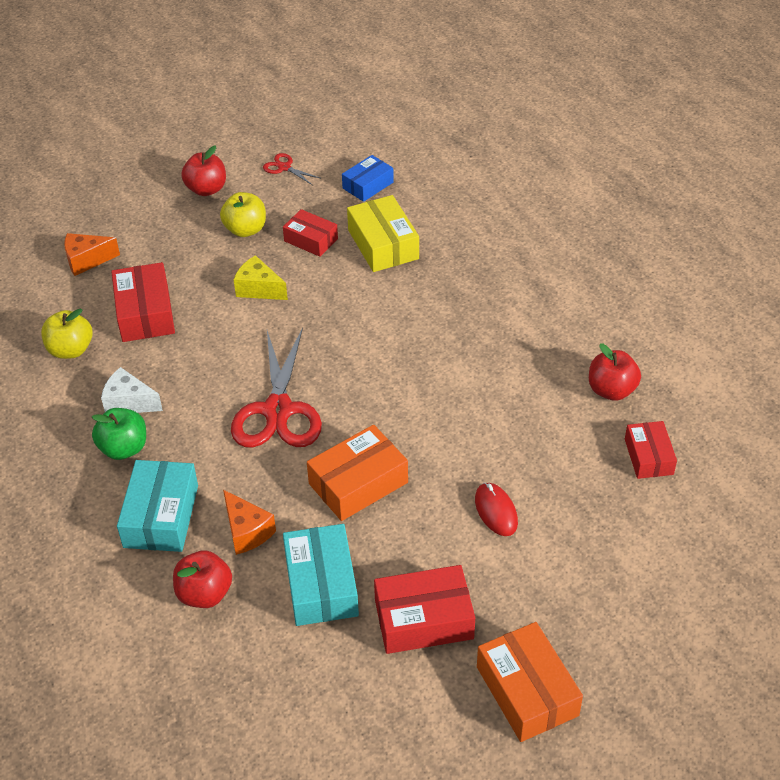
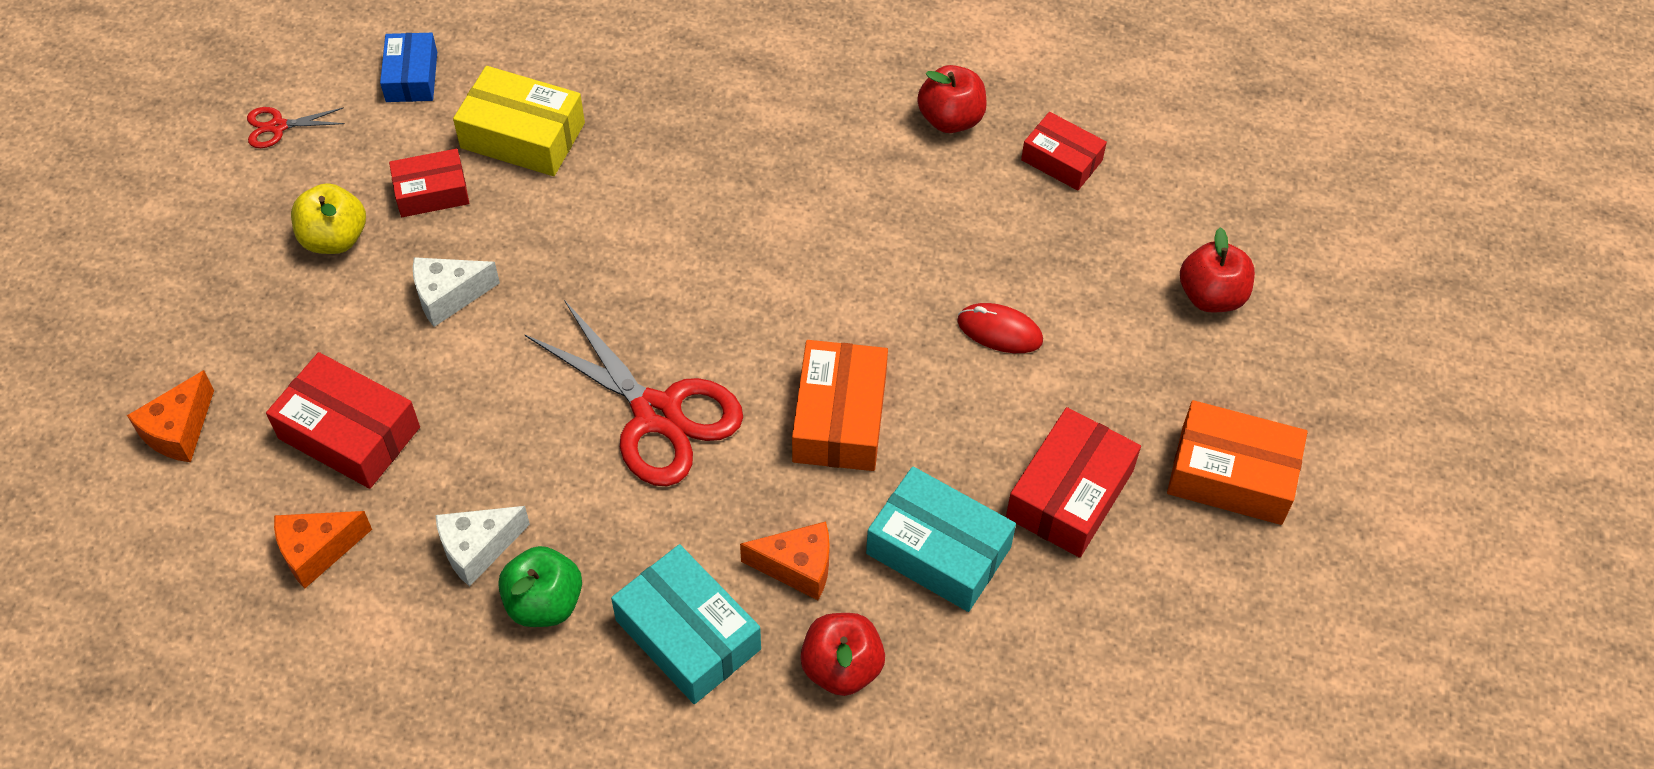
camera: 50 degrees left, 10 degrees up
(71, 350) = (317, 551): yellow apple -> orange cheese
(206, 189) = (213, 225): red apple -> red apple (1211, 296)
(258, 289) = (448, 296): yellow cheese -> white cheese

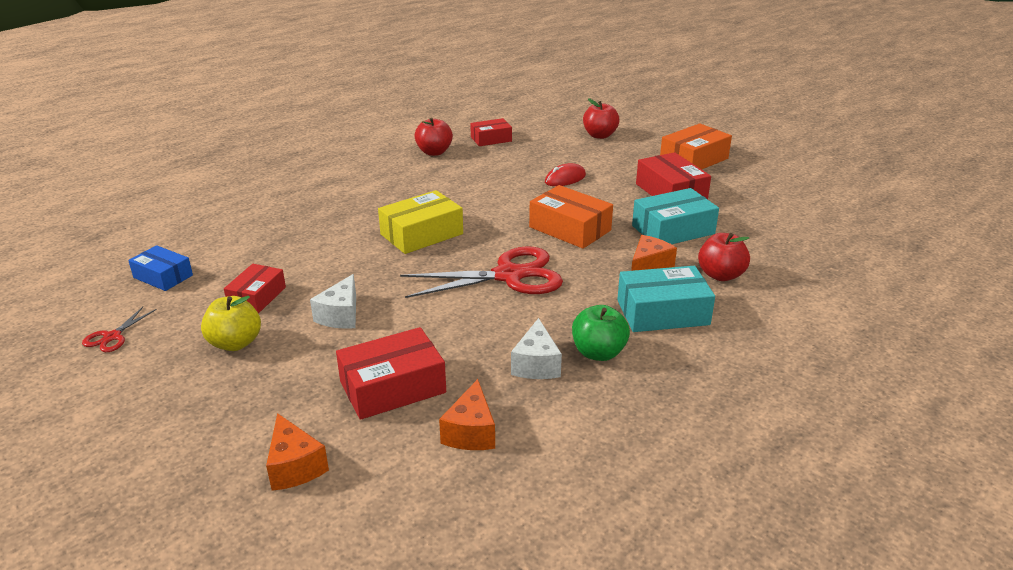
camera: 55 degrees left, 25 degrees down
(523, 135) = (266, 255): yellow box -> yellow box (421, 234)

